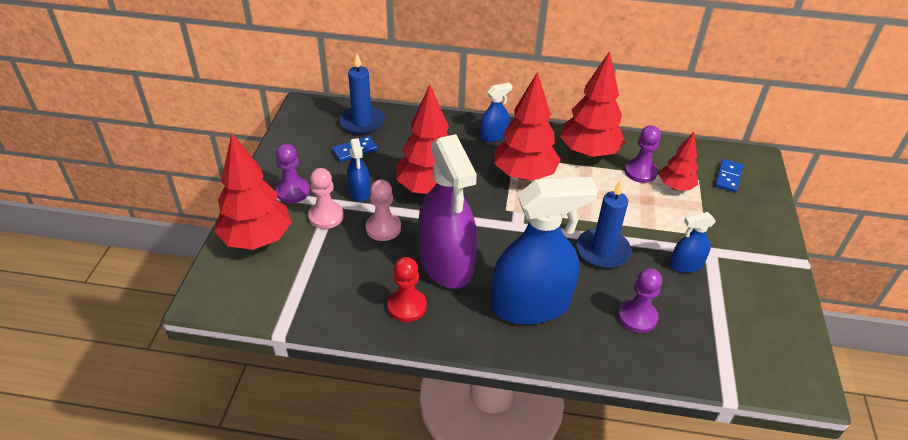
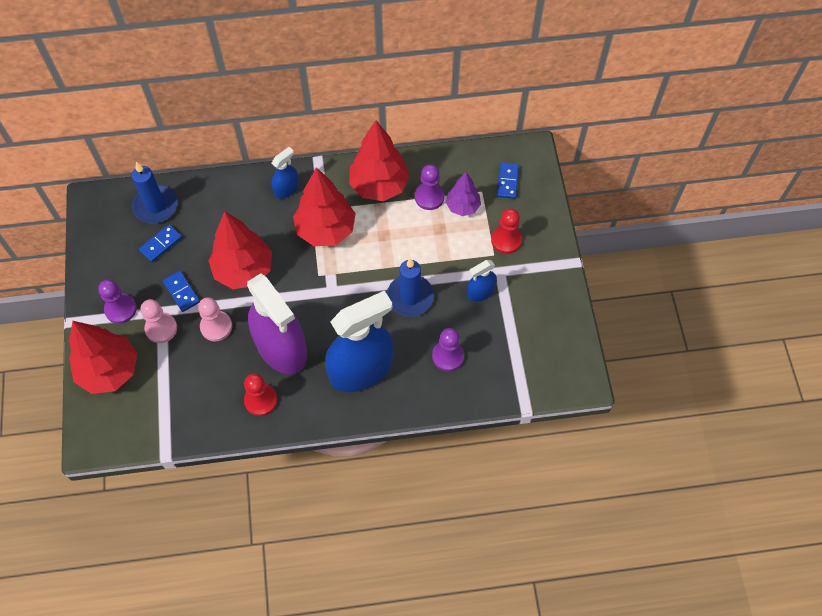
camera: 15 degrees left, 20 degrees up
(359, 191) = (182, 292): blue spray bottle -> blue domino
(675, 187) = (462, 207): red tree -> purple tree
(721, 225) = (506, 240): none -> red pawn

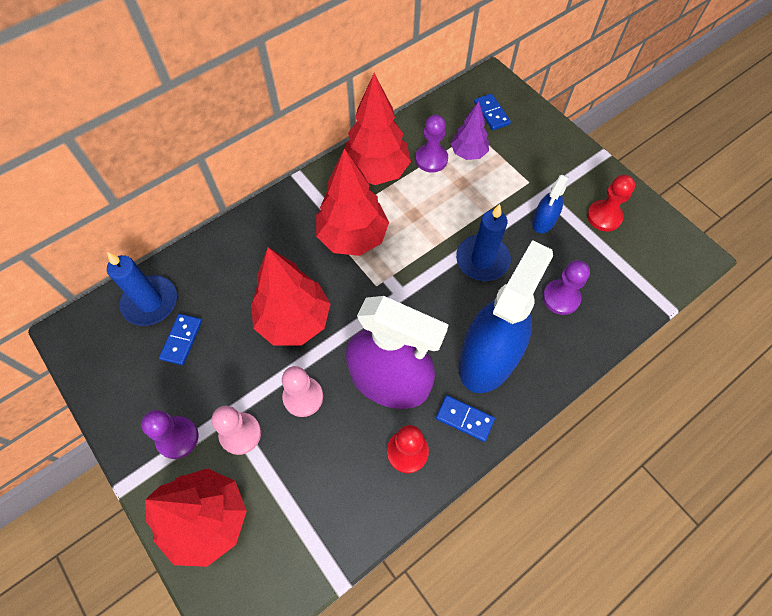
camera: 30 degrees left, 0 degrees up
(182, 292) = (239, 380): blue domino -> blue domino (464, 418)
(286, 189) = (284, 217): blue spray bottle -> none
(506, 240) = (530, 164): red pawn -> red pawn (604, 217)

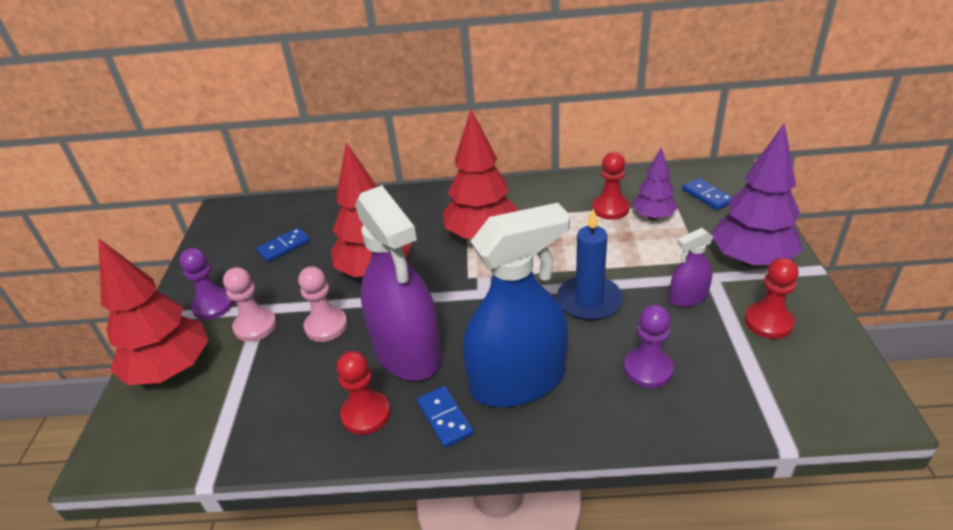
camera: 40 degrees right, 25 degrees down
(150, 302) = (289, 215): blue candle -> none
(376, 171) = (549, 199): red tree -> none
(431, 159) = (610, 208): purple pawn -> red pawn
(491, 113) = (707, 196): blue domino -> blue domino turned 45 degrees counterclockwise
(543, 221) = (688, 297): blue spray bottle -> purple spray bottle
(560, 165) = (750, 260): none -> purple tree

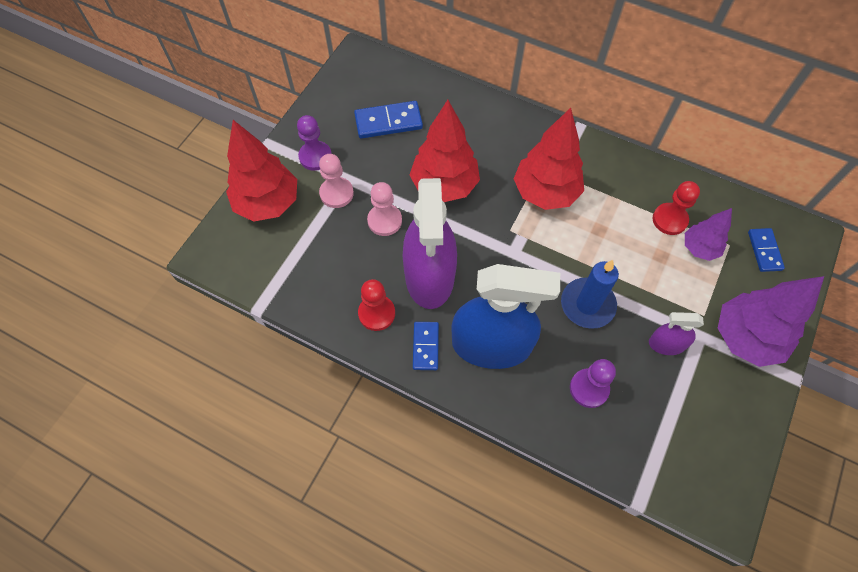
camera: 25 degrees right, 25 degrees up
(284, 246) = (388, 122): blue domino -> blue domino, size x1.53
(768, 322) = (710, 401): red pawn -> none

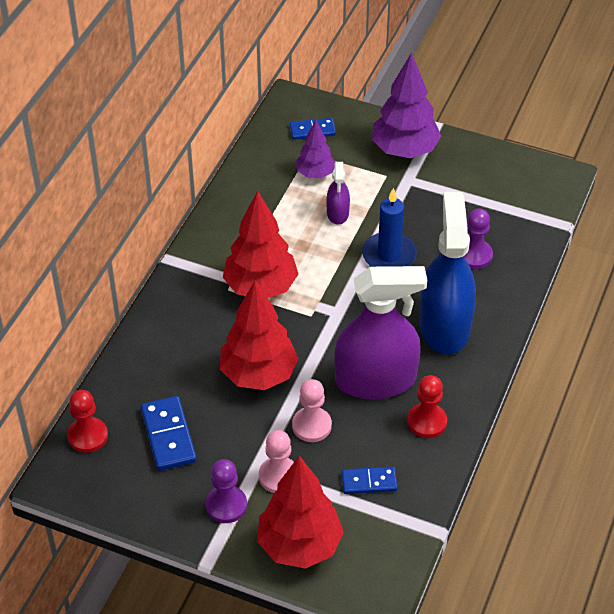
camera: 95 degrees left, 15 degrees down
(426, 346) = (456, 377): blue domino -> blue domino (369, 482)
(666, 344) = (420, 202): purple spray bottle -> purple spray bottle (337, 213)
(669, 220) = (285, 193): red pawn -> red pawn (88, 436)

